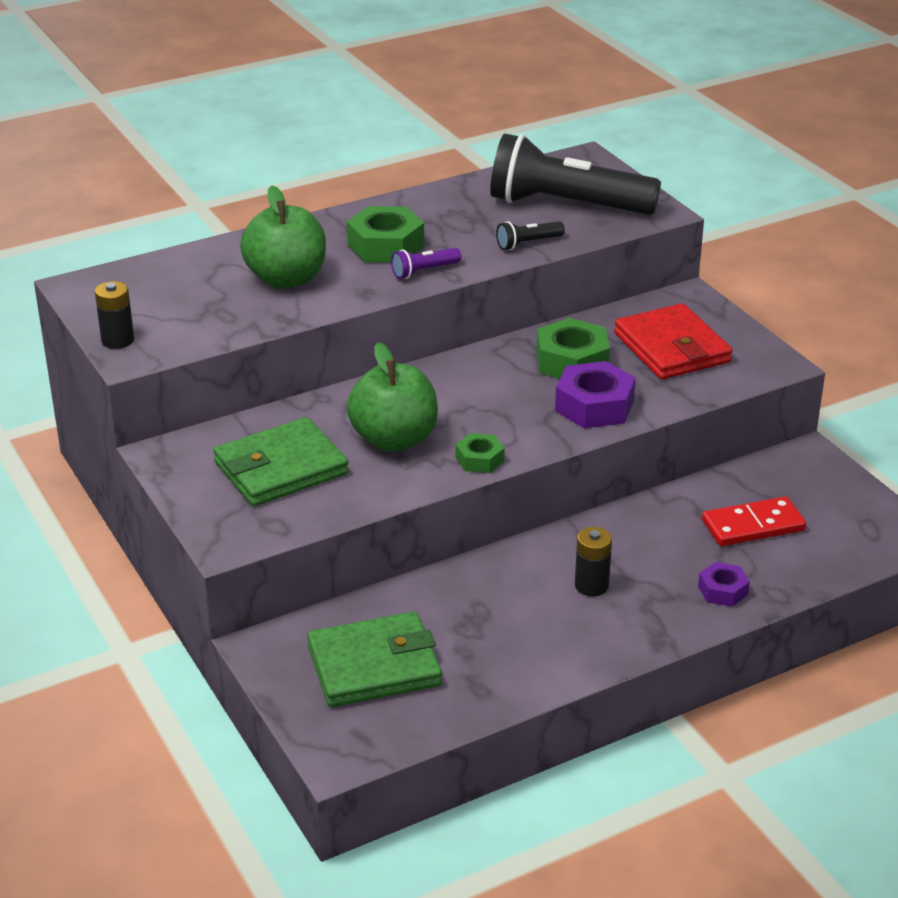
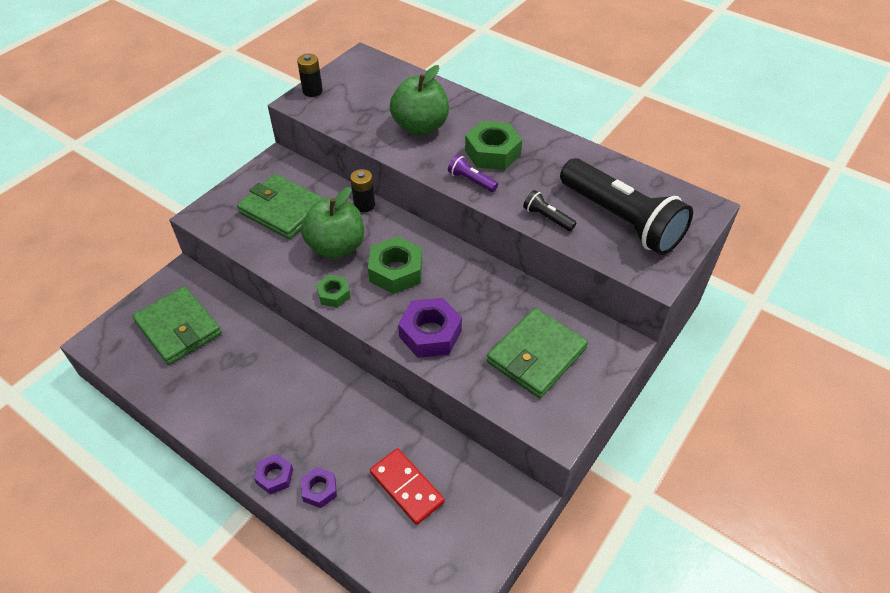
camera: 65 degrees right, 15 degrees up
(566, 205) = (621, 220): black flashlight -> black flashlight turned 150 degrees clockwise
(572, 361) = (480, 303): green nut -> green nut (396, 271)
(591, 585) = (294, 409): black battery -> black battery (364, 205)
(672, 348) = (536, 355): red wallet -> green wallet
(685, 622) = (275, 476): none -> purple nut

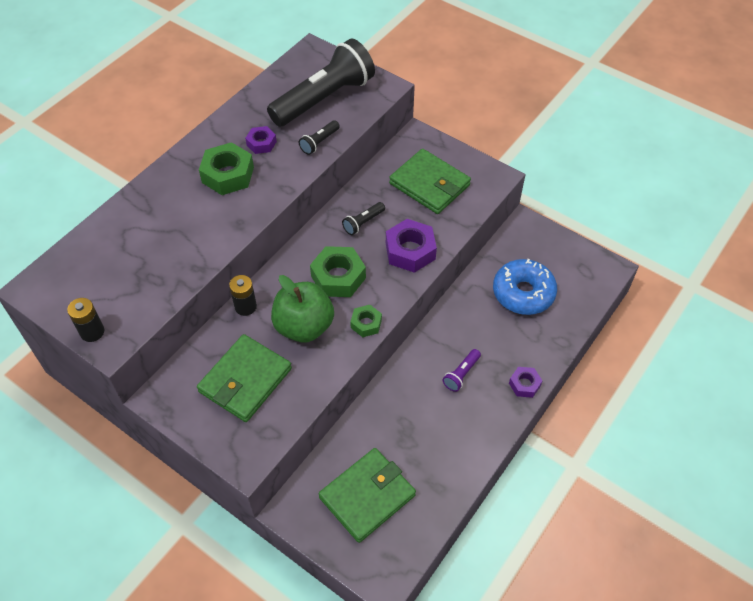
camera: 90 degrees left, 5 degrees up
(319, 490) = (532, 351): purple nut -> purple nut (261, 143)
(407, 487) = (523, 293): red domino -> blue donut
(420, 126) = (178, 230): green apple -> none
(471, 180) = (266, 191): purple flashlight -> purple flashlight (461, 374)
(471, 291) = (363, 223): none -> black flashlight

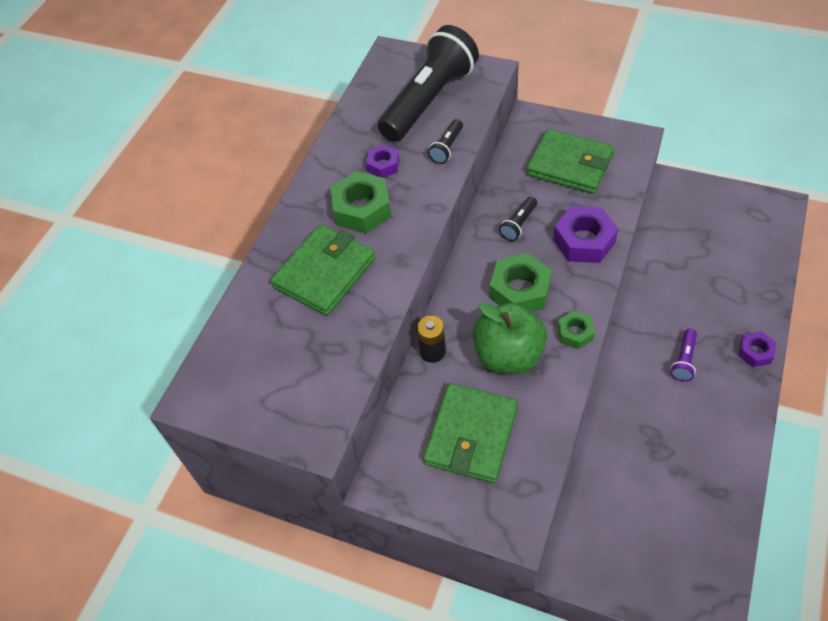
camera: 10 degrees left, 0 degrees up
(92, 332) = (288, 430): black battery -> none
(367, 496) = (647, 526): green wallet -> green wallet (324, 273)
(523, 293) = (706, 255): blue donut -> none

